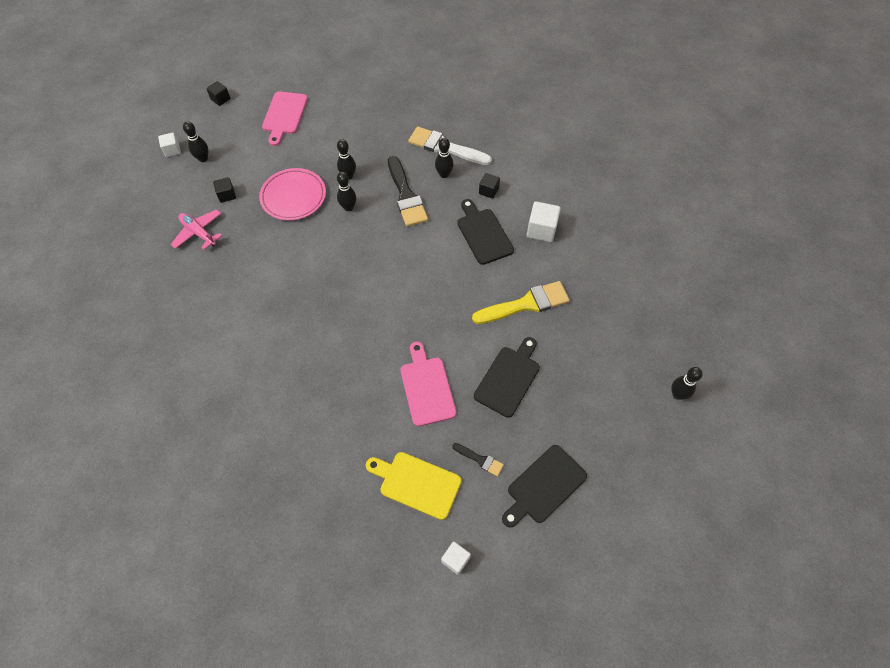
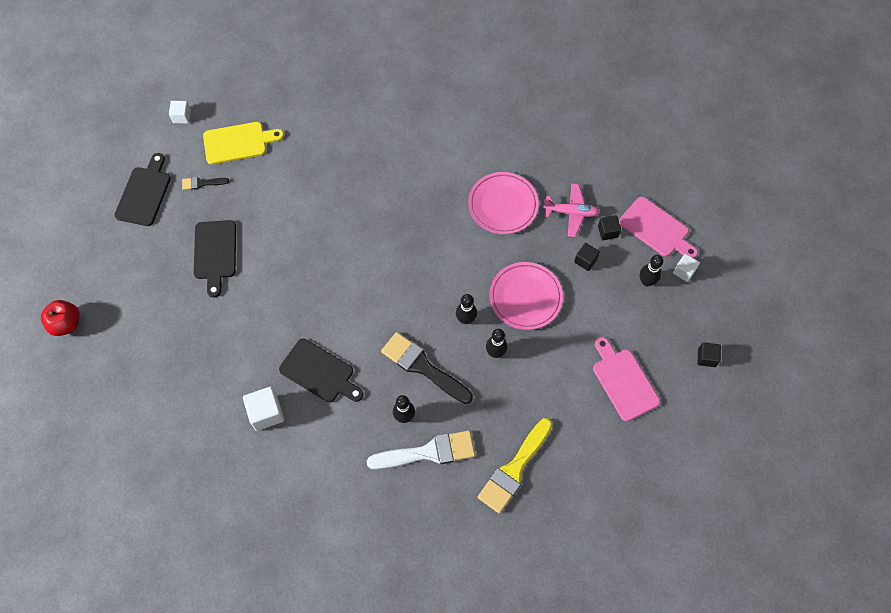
camera: 145 degrees right, 5 degrees up
(241, 270) = (503, 205): none -> pink plate
(427, 387) = (276, 208): pink cutting board -> pink cutting board (656, 229)
(488, 191) = (346, 426): black cube -> black cube (607, 232)
(526, 304) = (237, 326): yellow brush -> yellow brush (514, 469)
(677, 394) = (66, 324): black bowling pin -> red apple

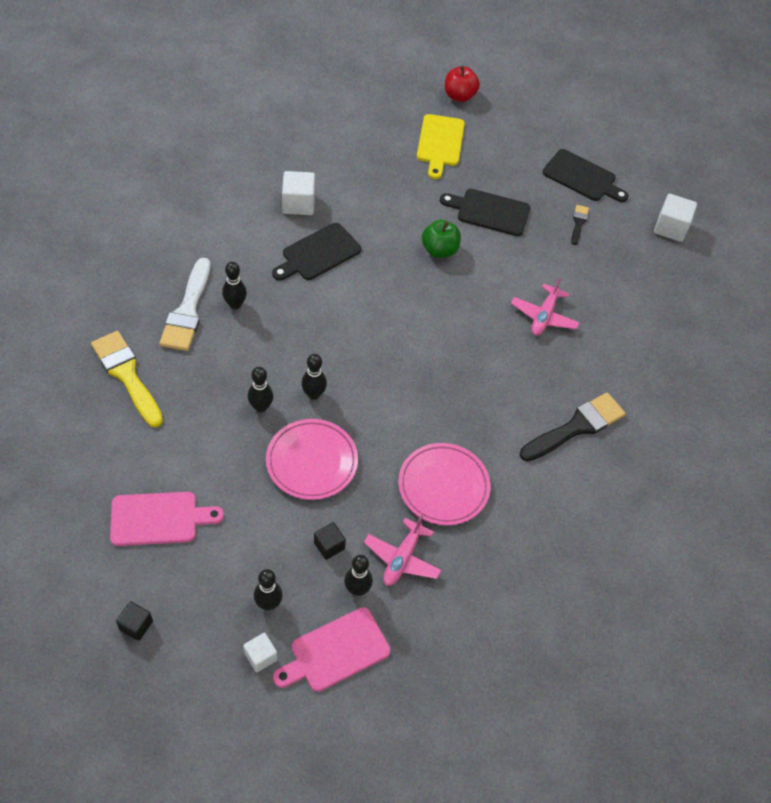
camera: 105 degrees right, 10 degrees down
(182, 117) = (670, 228): white cube -> white cube, size x1.60
(238, 143) = (621, 265): yellow cutting board -> yellow cutting board (440, 143)
(276, 278) = (439, 250): none -> green apple
(316, 183) = (544, 316): none -> pink plane
(423, 367) = (279, 337): black brush -> black brush (576, 427)
(607, 232) = (357, 589): black cube -> black bowling pin

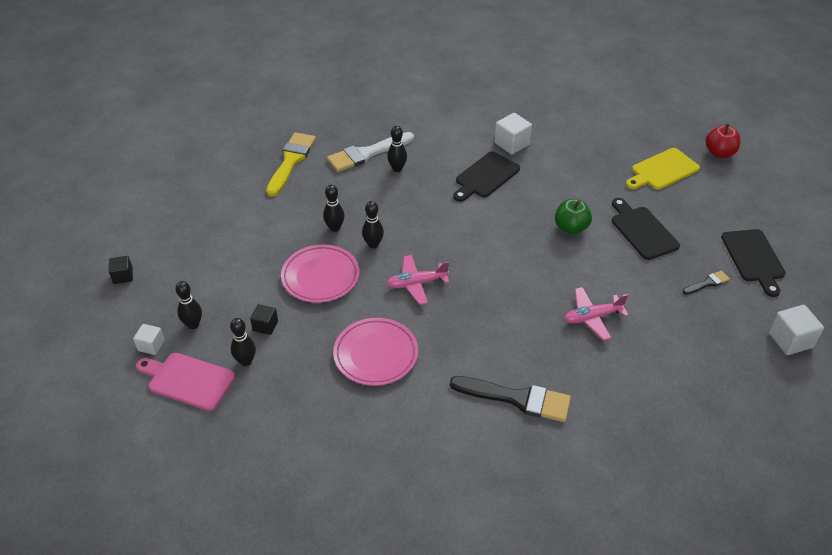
camera: 55 degrees right, 10 degrees down
(159, 519) = (205, 238): pink cutting board -> none
(318, 253) = (485, 176): black cutting board -> black cutting board turned 60 degrees counterclockwise
(402, 558) = (294, 369): pink plane -> pink plane (416, 283)

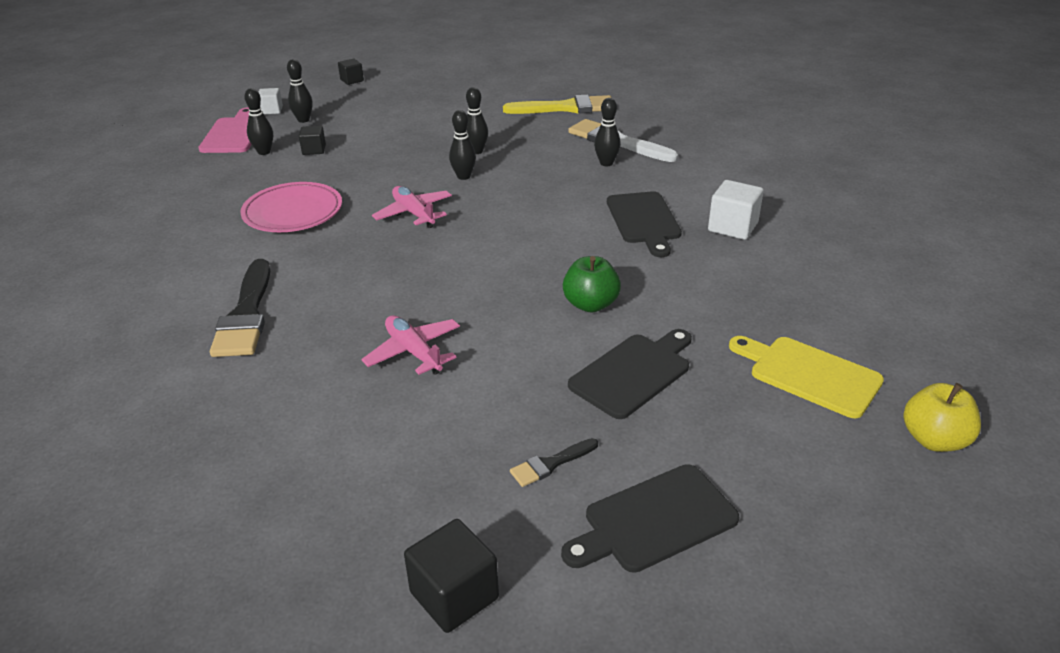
camera: 70 degrees right, 10 degrees down
(320, 276) = (396, 160): pink plate -> none
(485, 176) = (644, 220): black cutting board -> black cutting board turned 120 degrees counterclockwise
(707, 283) = (550, 464): black brush -> black brush turned 105 degrees clockwise
(719, 153) = (934, 440): red apple -> yellow apple
(790, 340) = (454, 595): white cube -> black cube

